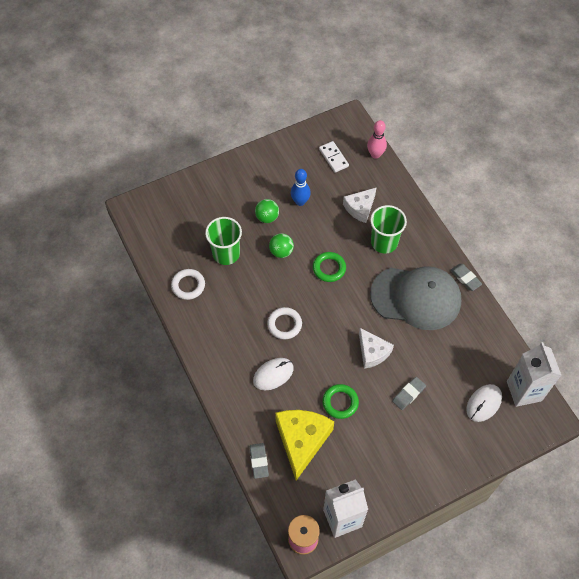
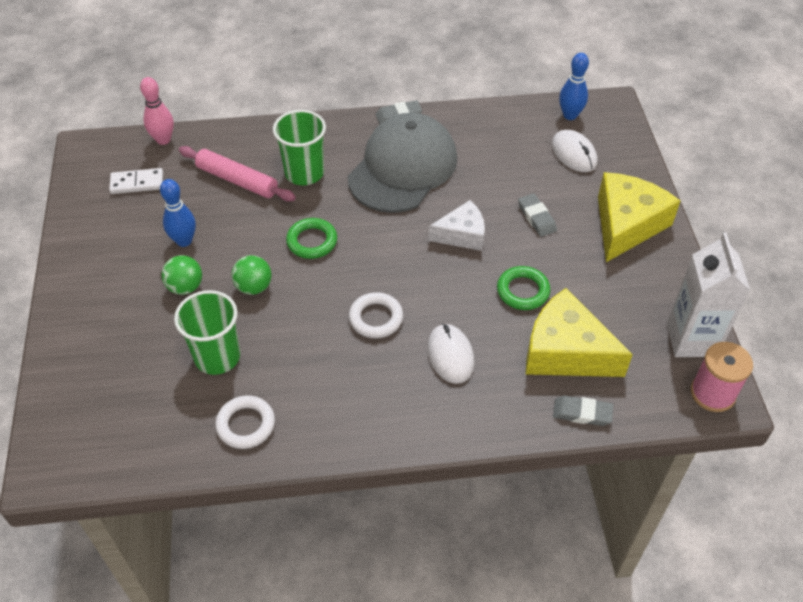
camera: 70 degrees left, 10 degrees down
(360, 208) = (237, 180): white cheese -> pink rolling pin
(428, 455) = (626, 225): none -> yellow cheese
(524, 391) = (570, 115): white carton -> blue bowling pin

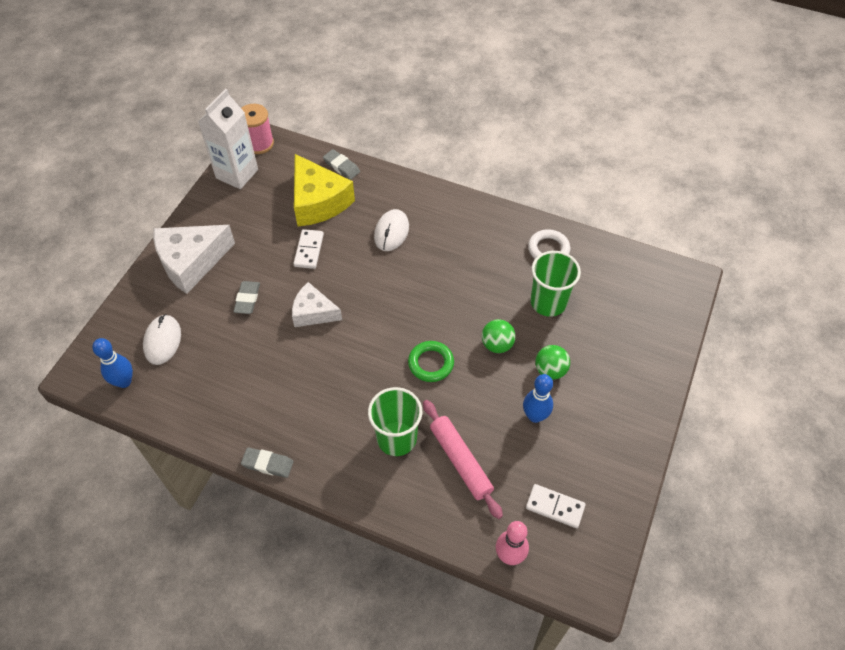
camera: 150 degrees left, 5 degrees up
(376, 318) = (422, 278): white ring -> none
(403, 168) = (310, 399): grey cap -> none
(523, 291) = (309, 250): green ring -> white domino
(626, 225) = (191, 262): yellow cheese -> white cheese

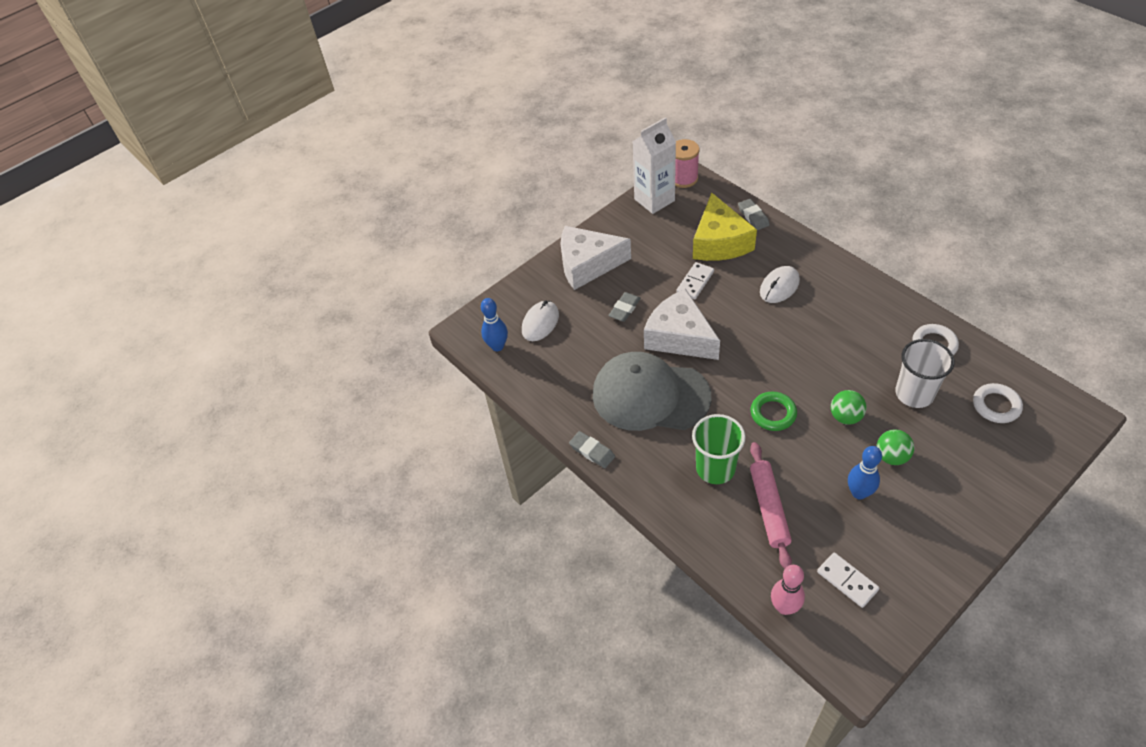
camera: 30 degrees right, 5 degrees down
(306, 384) = (650, 395): none -> grey cap
(313, 312) = (679, 337): white cheese -> white cheese, size x1.62
(548, 302) = (914, 394): green cup -> white cup
(619, 292) = (996, 405): none -> white ring

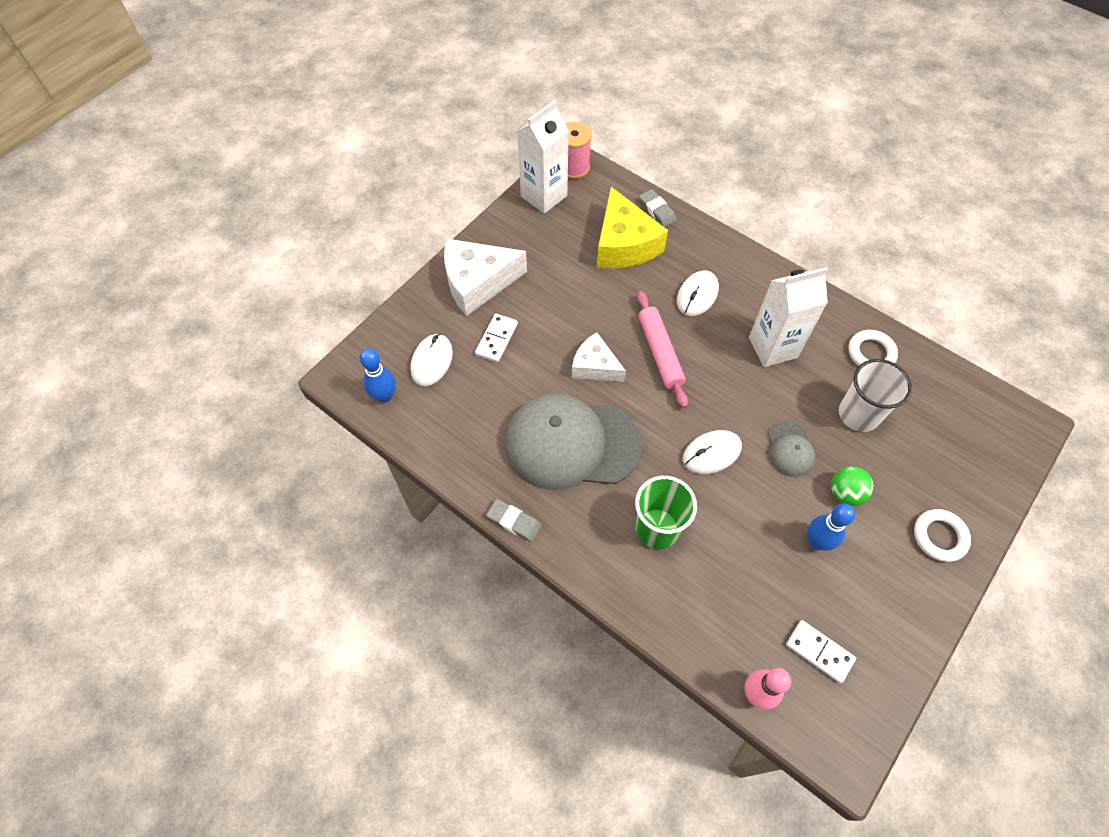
camera: 15 degrees left, 10 degrees up
(624, 309) = (528, 336): grey eraser -> none
(679, 337) = (595, 366): white cheese -> white cheese, size x0.62
(695, 282) = (603, 296): white domino -> white domino (496, 339)
(769, 508) = (723, 572): pink rolling pin -> pink rolling pin (660, 352)
(773, 413) = (711, 453): green ring -> white mouse
(842, 333) = (772, 347): none -> white carton
(845, 417) = (790, 449): green ball -> grey cap
(996, 405) = (944, 421): white ring -> white ring (939, 537)

